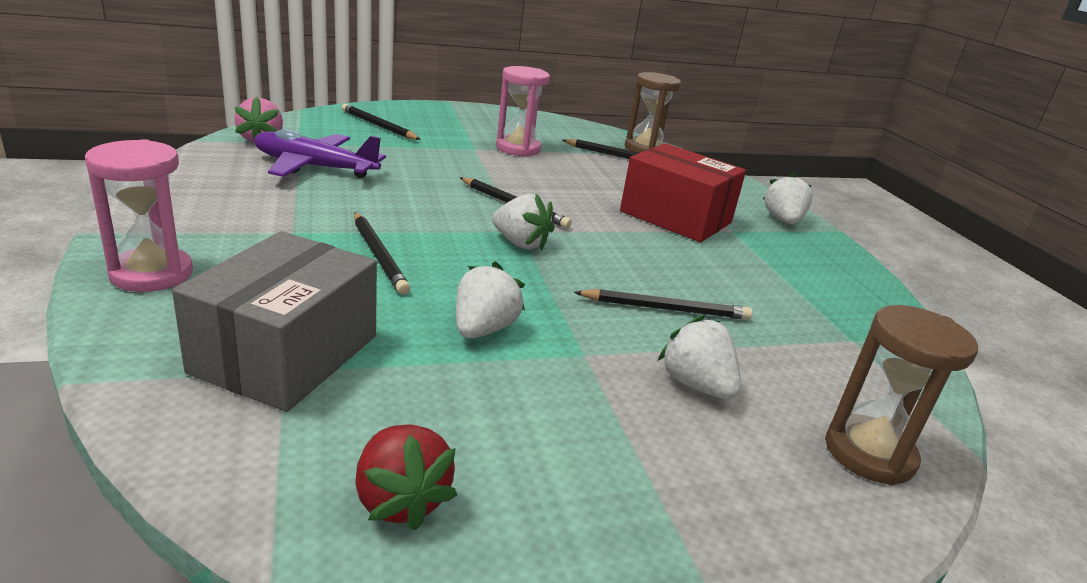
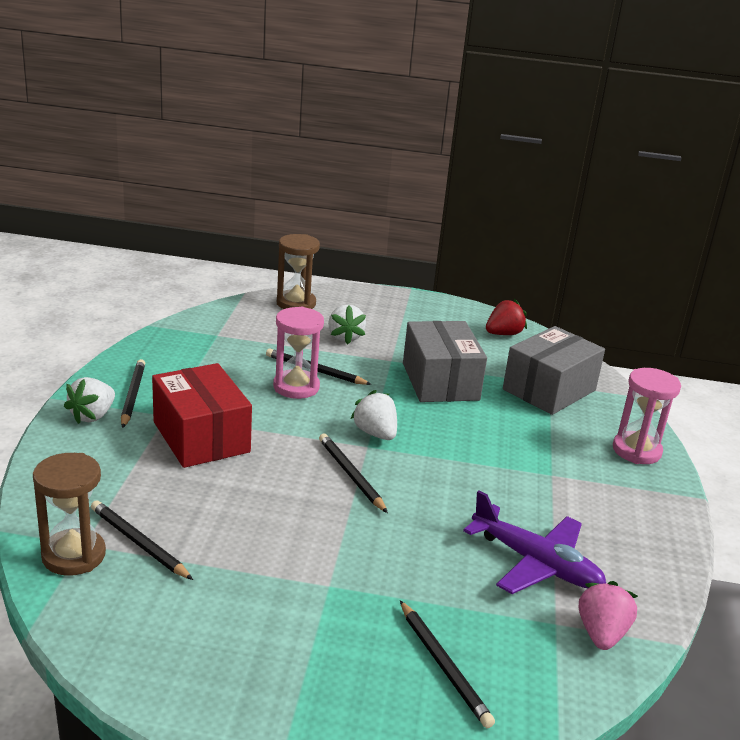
camera: 155 degrees left, 0 degrees up
(378, 255) = (490, 441): black pencil -> black pencil (133, 395)
(401, 500) = (503, 334): red strawberry -> red strawberry turned 60 degrees clockwise
(483, 329) = (440, 381): white strawberry -> grey box
(518, 149) = (269, 577): pink hourglass -> pink hourglass (296, 387)

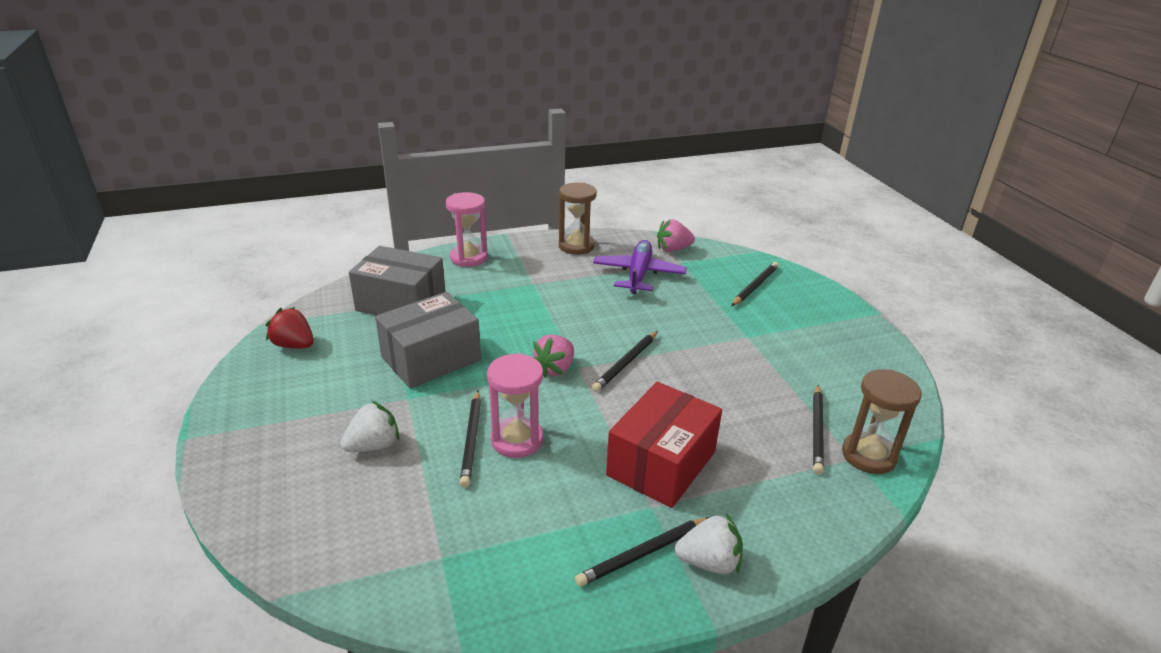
camera: 115 degrees left, 5 degrees up
(296, 303) = (294, 523): brown hourglass -> brown hourglass (576, 246)
(375, 433) = (555, 368): white strawberry -> pink strawberry

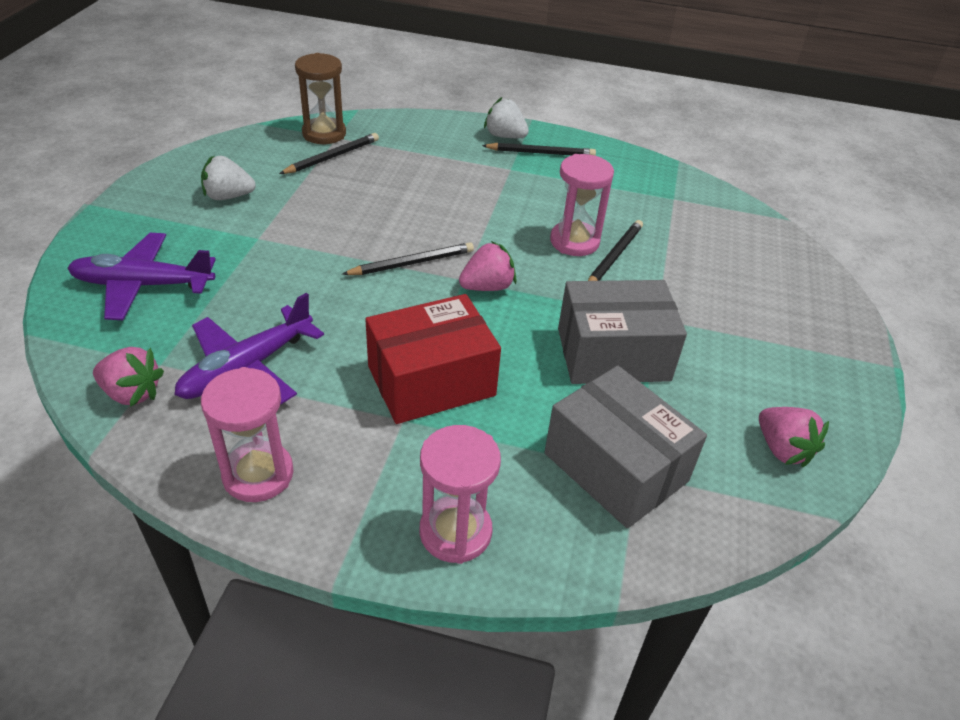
camera: 150 degrees left, 10 degrees up
(294, 345) = (782, 449): red strawberry -> pink strawberry
(374, 445) = (704, 286): white strawberry -> white strawberry (228, 196)
(576, 246) = (258, 474): brown hourglass -> pink hourglass
(661, 463) = (475, 185): red box -> red box (431, 381)
(755, 286) = (142, 285): black pencil -> purple plane

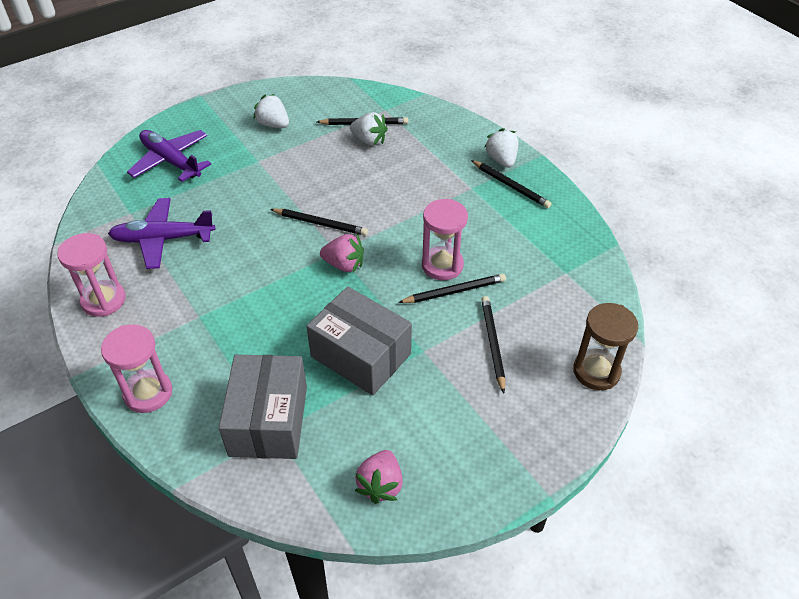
camera: 45 degrees right, 5 degrees up
(132, 393) = (102, 222): pink strawberry -> none
(324, 134) = (380, 103): brown hourglass -> brown hourglass (596, 371)
(358, 169) = (369, 140): none -> white strawberry
(431, 381) = (239, 304): red box -> none
(700, 280) = (493, 343): none -> black pencil

